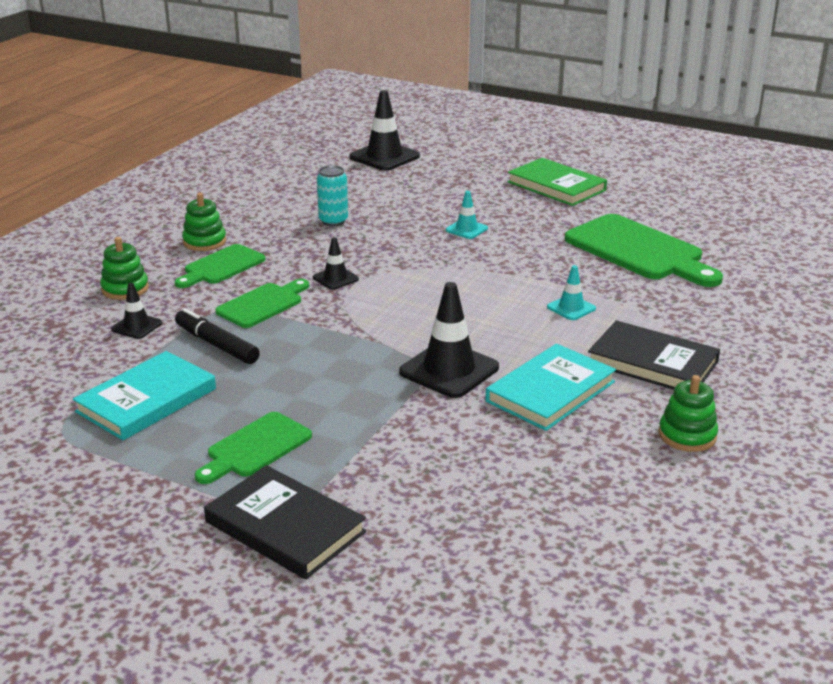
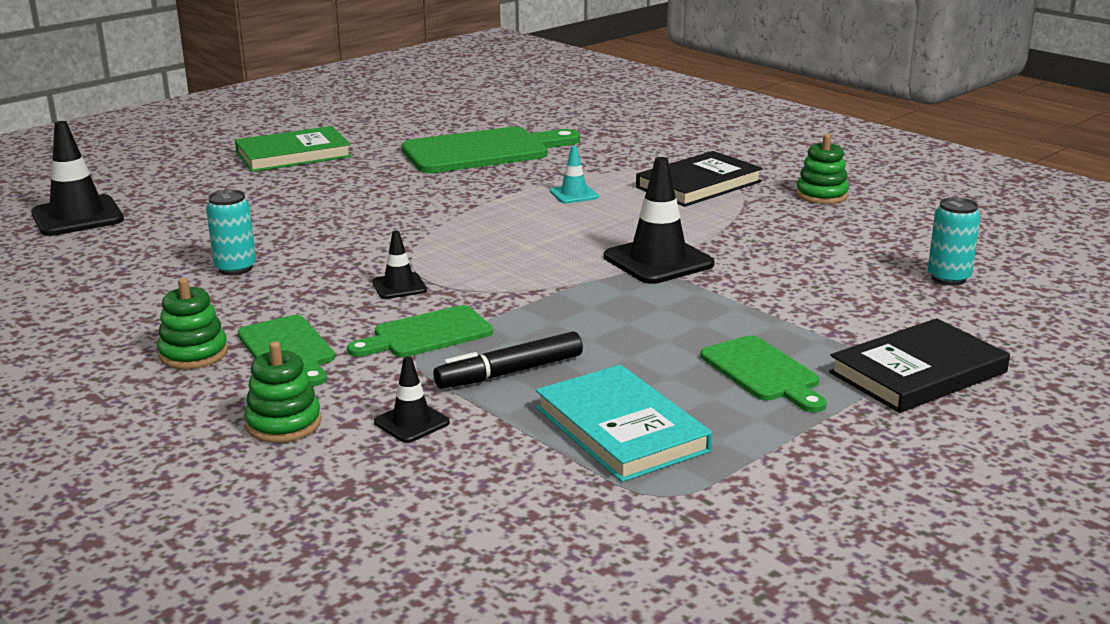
camera: 70 degrees left, 5 degrees down
(263, 304) = (426, 334): green cutting board -> green cutting board turned 90 degrees counterclockwise
(466, 229) = (348, 207): turquoise traffic cone -> none
(511, 533) = (948, 278): none -> turquoise can
(550, 392) = (725, 227): turquoise book -> none

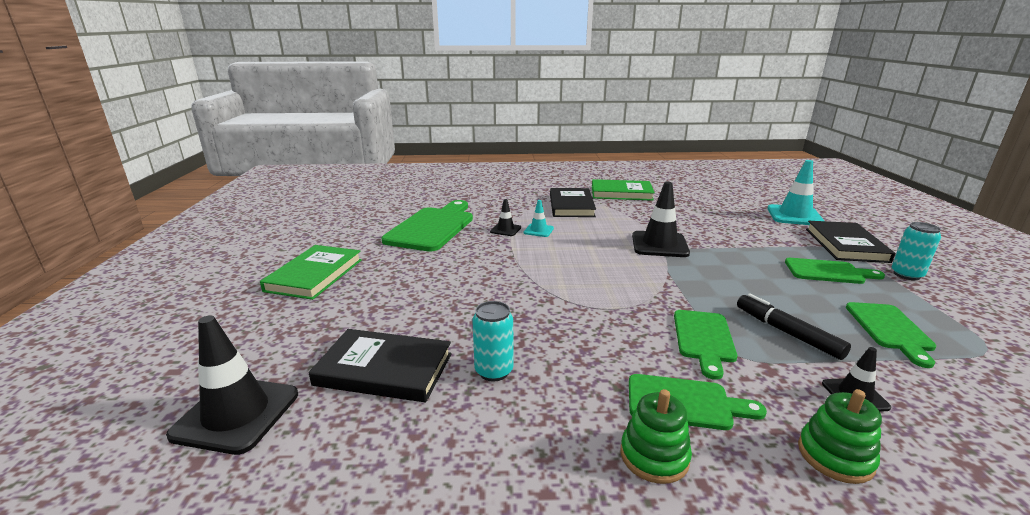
camera: 50 degrees left, 0 degrees up
(186, 234) = (384, 369): none -> black book
(399, 286) = (611, 320): black traffic cone -> black traffic cone (505, 230)
(510, 372) = (787, 333): black marker -> black marker turned 135 degrees clockwise
(621, 429) = (890, 329): turquoise book -> green cutting board
(822, 195) = (621, 193): green stacking toy -> green book
(948, 278) = (743, 207): turquoise can -> turquoise can (906, 275)
(991, 319) = (794, 216): none -> turquoise traffic cone

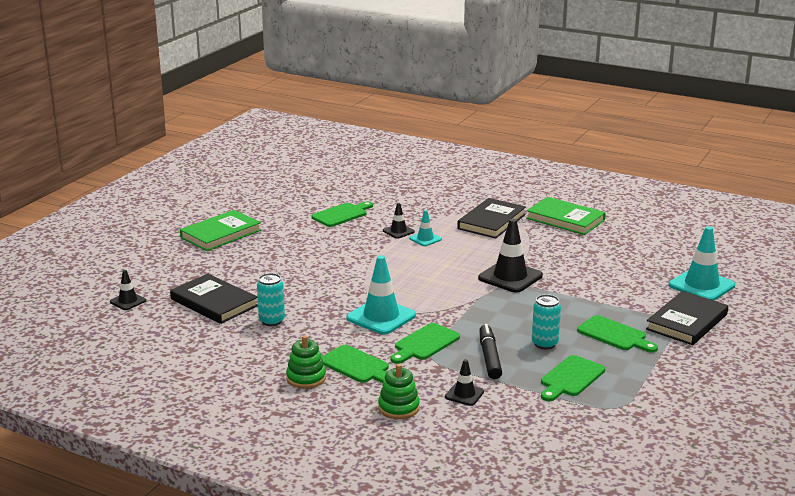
camera: 30 degrees right, 0 degrees up
(236, 414) = (128, 301): black traffic cone -> black traffic cone, size x0.53
(433, 227) = (342, 214): green cutting board -> green cutting board, size x0.57
(612, 321) = (381, 317): none -> turquoise traffic cone
(906, 275) = (681, 356): turquoise can -> turquoise can (544, 344)

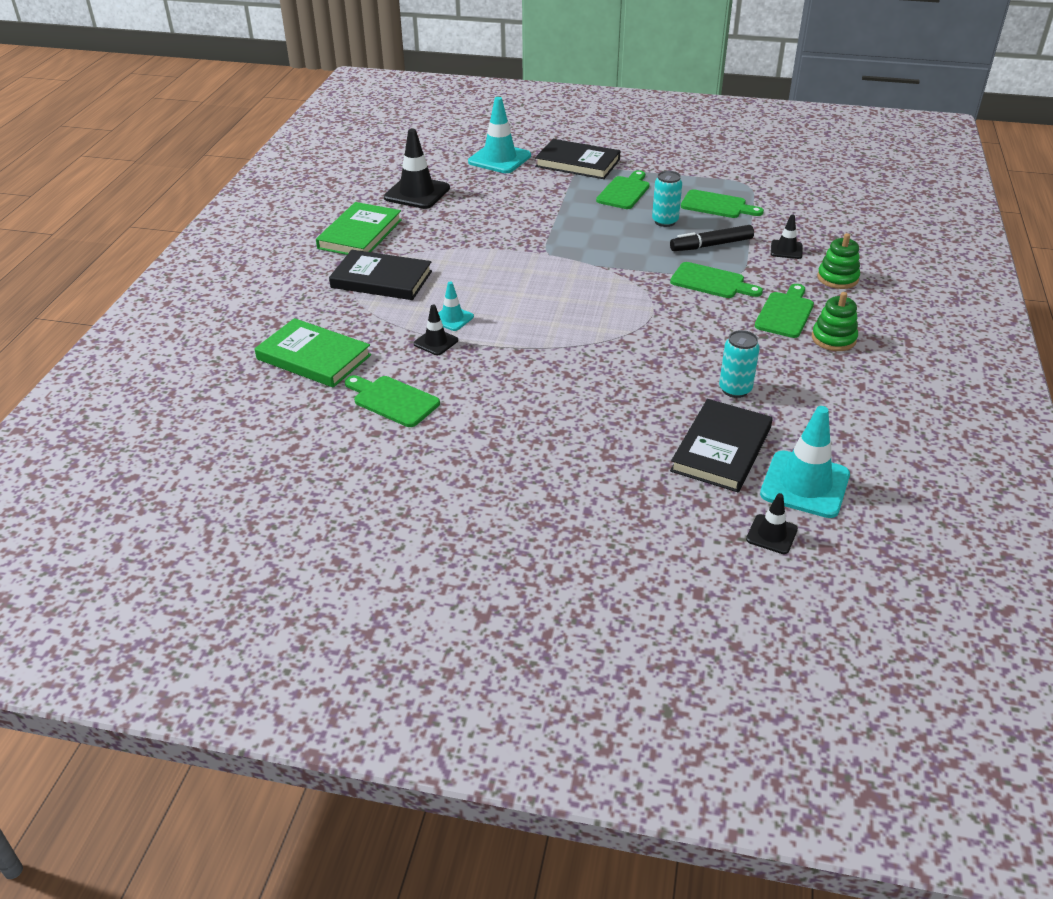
camera: 105 degrees left, 15 degrees up
(221, 234) = (505, 506): green book -> green book (314, 357)
(381, 317) = (673, 316): turquoise traffic cone -> turquoise traffic cone (805, 484)
(510, 277) = (532, 252): black traffic cone -> black traffic cone (417, 193)

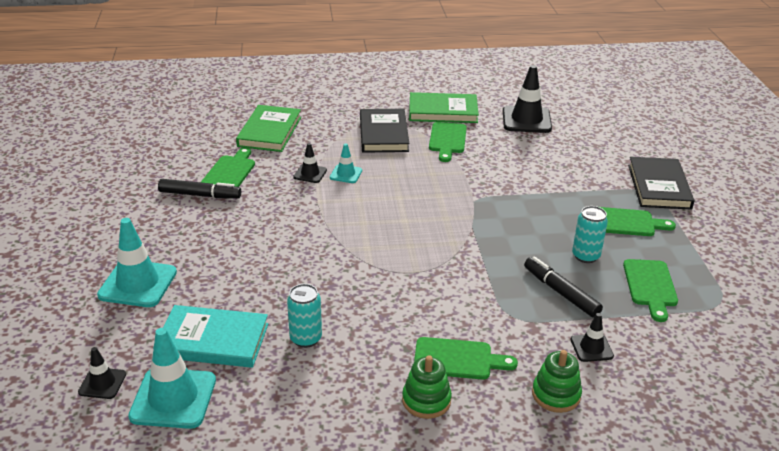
camera: 70 degrees right, 5 degrees down
(432, 430) = (199, 195): none -> black marker
(499, 159) = (624, 145): turquoise traffic cone -> turquoise traffic cone (138, 284)
(711, 282) = (487, 301): green cutting board -> green cutting board (447, 140)
(721, 449) = (213, 340): black book -> turquoise book

